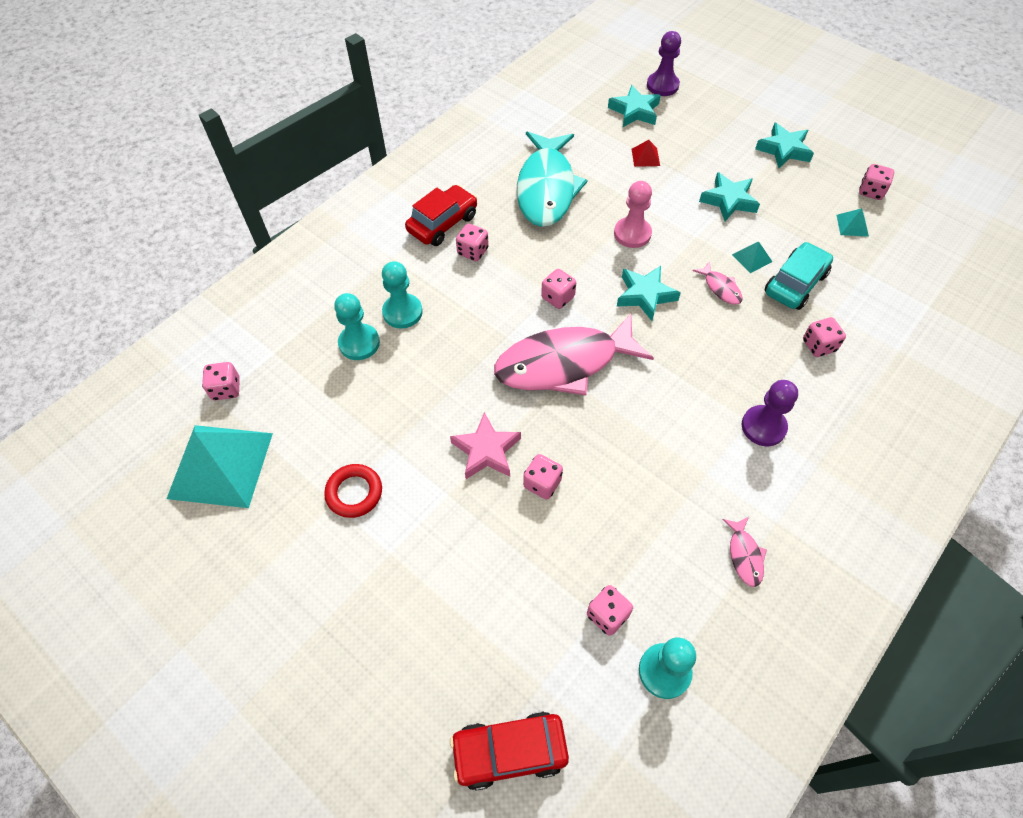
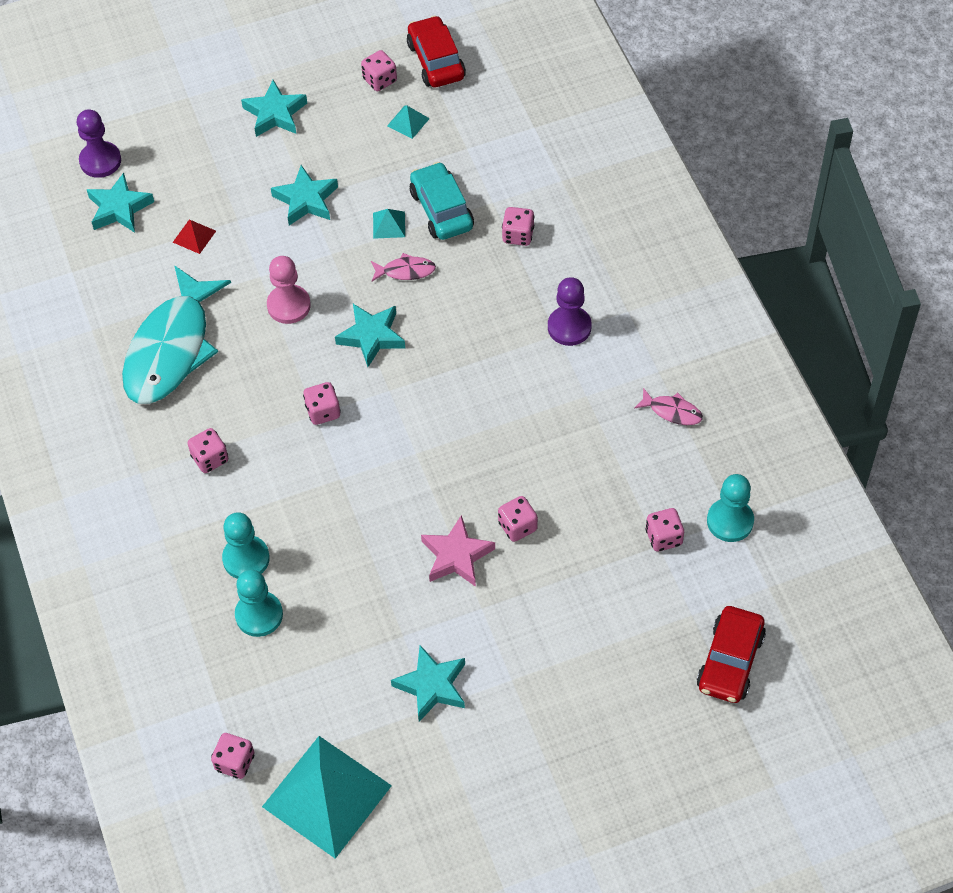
camera: 60 degrees left, 0 degrees up
(354, 493) = (432, 686): red ring -> turquoise star
(442, 223) = (149, 469): red car -> red car (436, 61)
(546, 188) = (171, 349): turquoise fish -> turquoise fish turned 75 degrees clockwise
(564, 363) = (404, 445): pink fish -> none

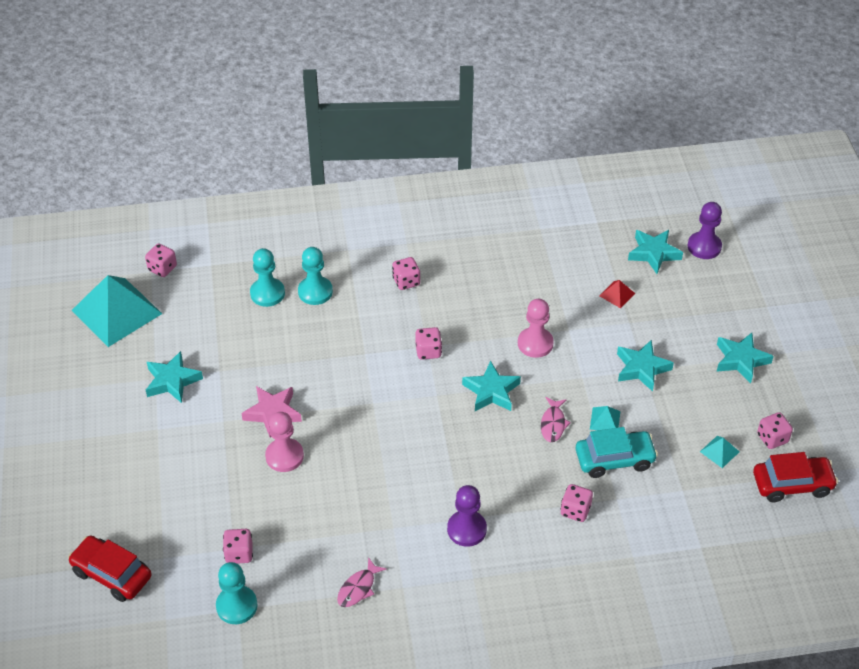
camera: 100 degrees right, 10 degrees down
(171, 349) = (511, 270): turquoise fish -> none
(517, 526) = (284, 456): pink dice -> pink pawn

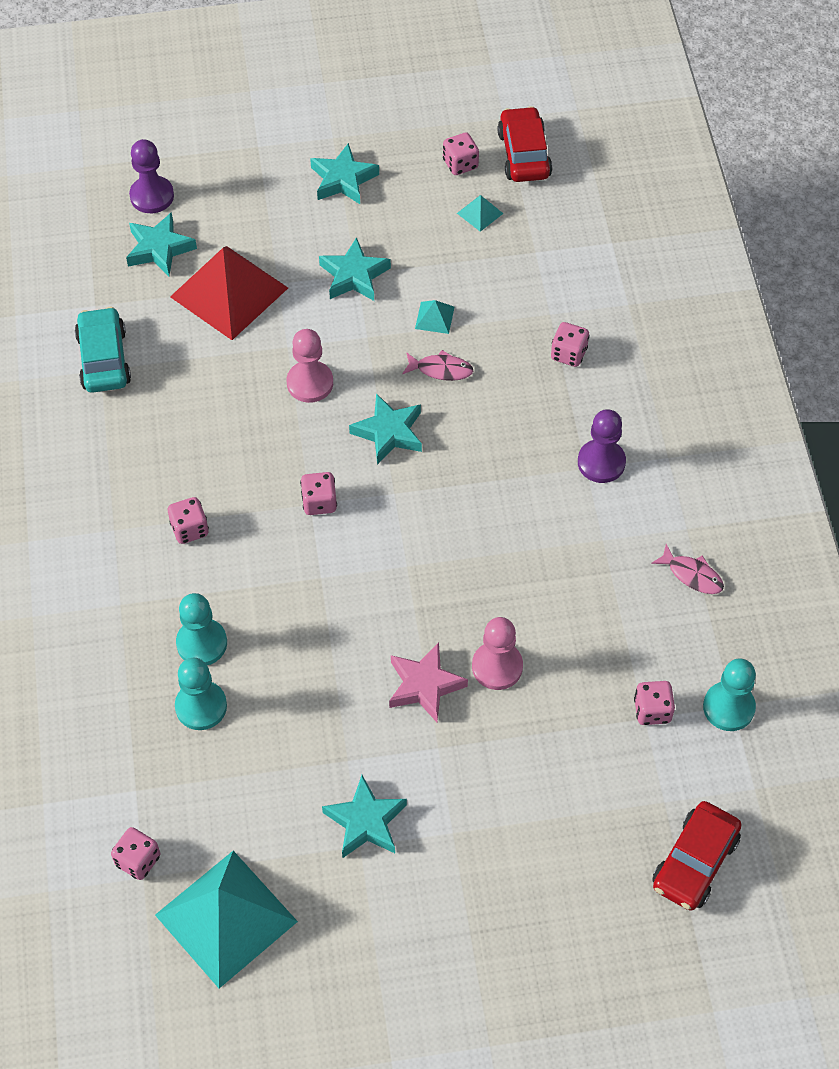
camera: 90 degrees left, 10 degrees up
(614, 459) = (493, 312): turquoise car -> turquoise car (104, 359)
(617, 294) = (229, 292): red pyramid -> red pyramid, size x2.47

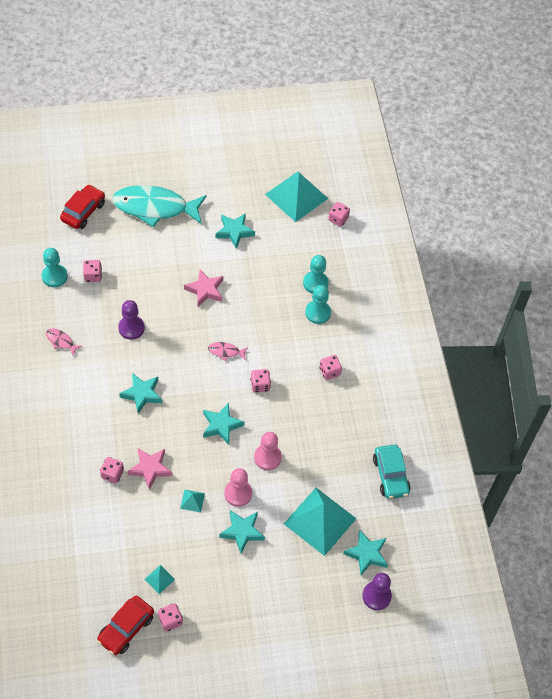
camera: 175 degrees right, 0 degrees up
(229, 292) = (319, 521): red pyramid -> turquoise pyramid
(343, 179) = (250, 608): turquoise star -> turquoise star (142, 394)
(441, 369) = (190, 465): pink fish -> pink fish (225, 352)
(497, 667) = (168, 298): pink pawn -> pink pawn (238, 493)
(506, 363) = (150, 468): none -> pink star
(524, 154) = (126, 628): red car -> red car turned 45 degrees clockwise
(541, 877) = (155, 207): none -> turquoise fish
(601, 462) = (101, 405): purple pawn -> purple pawn (131, 328)

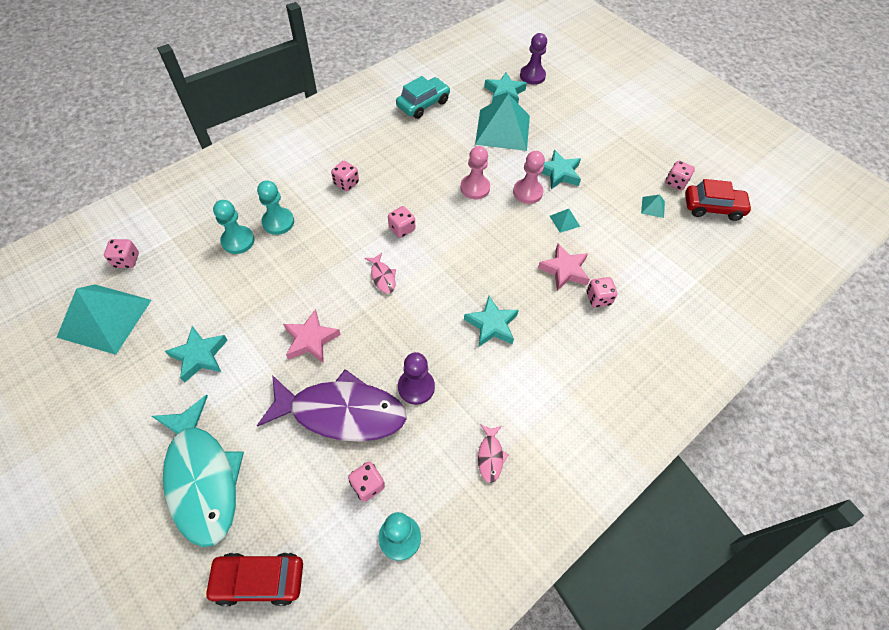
camera: 120 degrees left, 0 degrees up
(144, 283) = (341, 412): none -> purple fish
(221, 425) = (471, 237): turquoise star -> none

